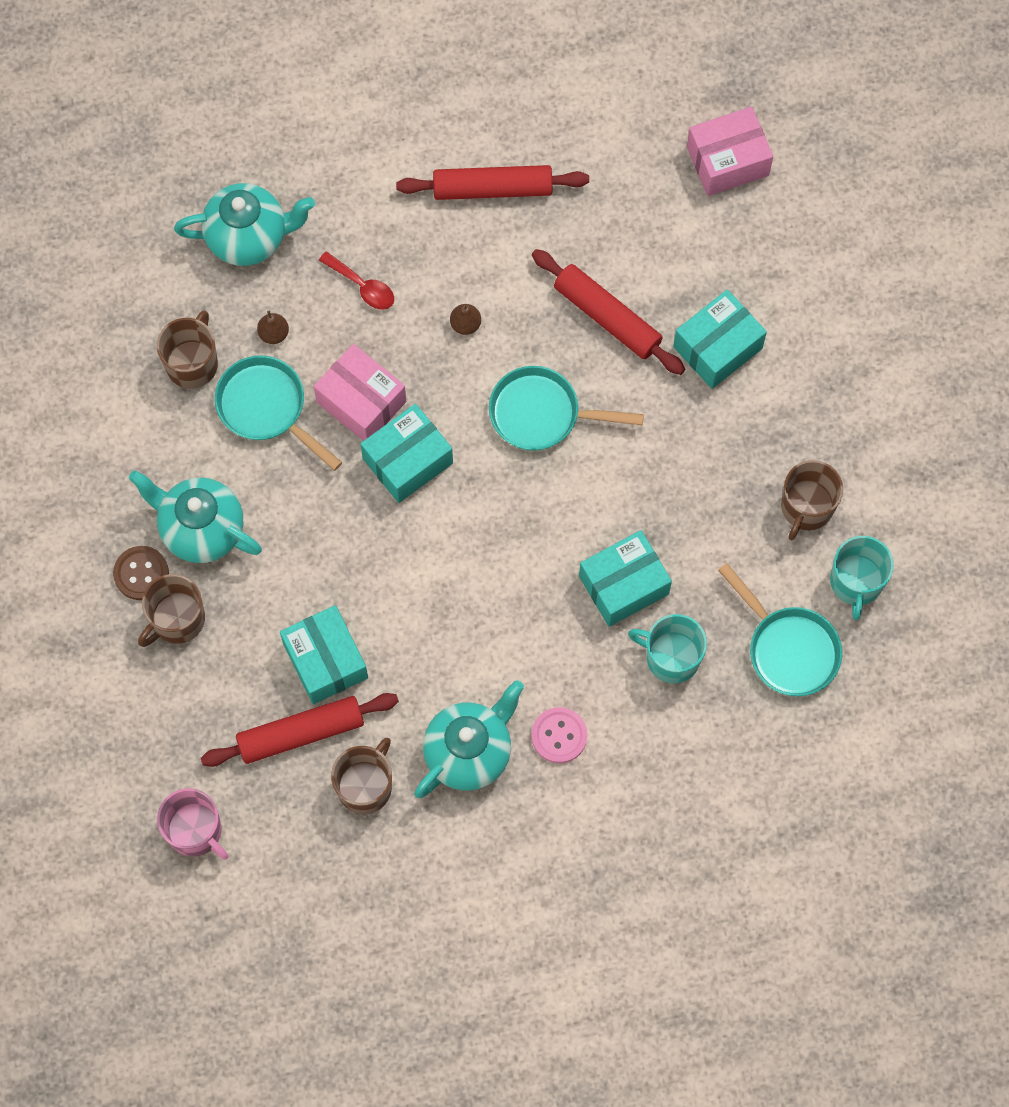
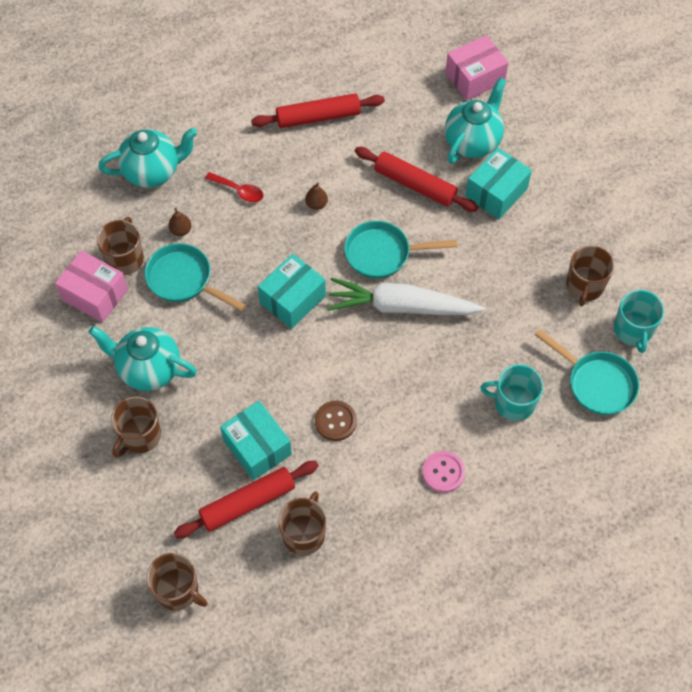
camera: 10 degrees left, 10 degrees down
(141, 573) = (108, 407): brown button -> brown button (335, 421)
(195, 831) = (178, 590): pink mug -> brown mug
(361, 402) = (251, 265): pink box -> pink box (95, 294)
(469, 751) = (378, 495): turquoise teapot -> turquoise teapot (473, 142)
(551, 496) = (401, 307): none -> white carrot
(623, 585) = (467, 358): turquoise box -> none

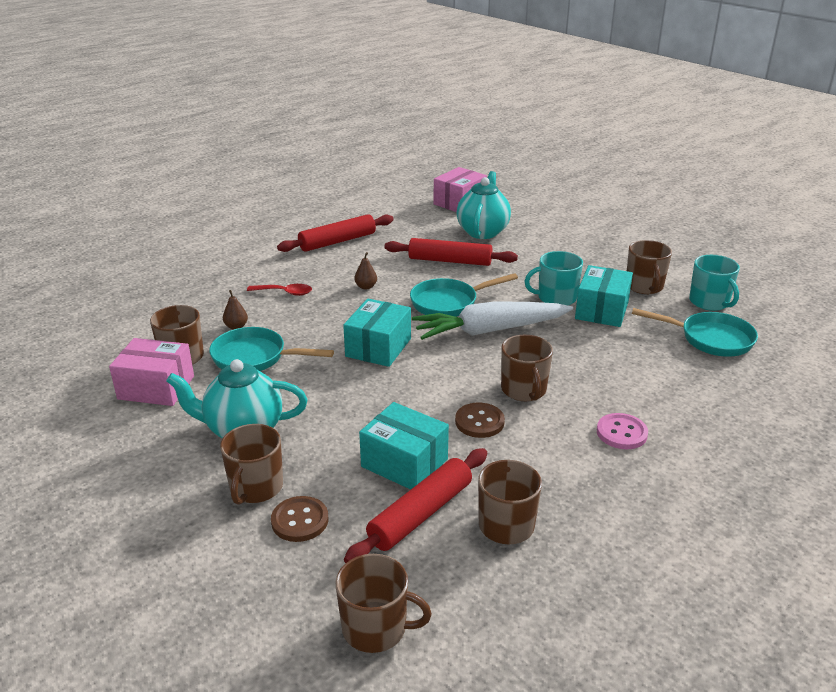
camera: 20 degrees left, 30 degrees down
(153, 171) = (190, 297): turquoise teapot -> none
(160, 479) = (300, 520): none -> brown button
(391, 395) = (524, 390): none -> brown mug
(496, 192) = (524, 252): turquoise box -> turquoise box (601, 310)
(513, 403) = (647, 368): turquoise mug -> turquoise mug (556, 298)

